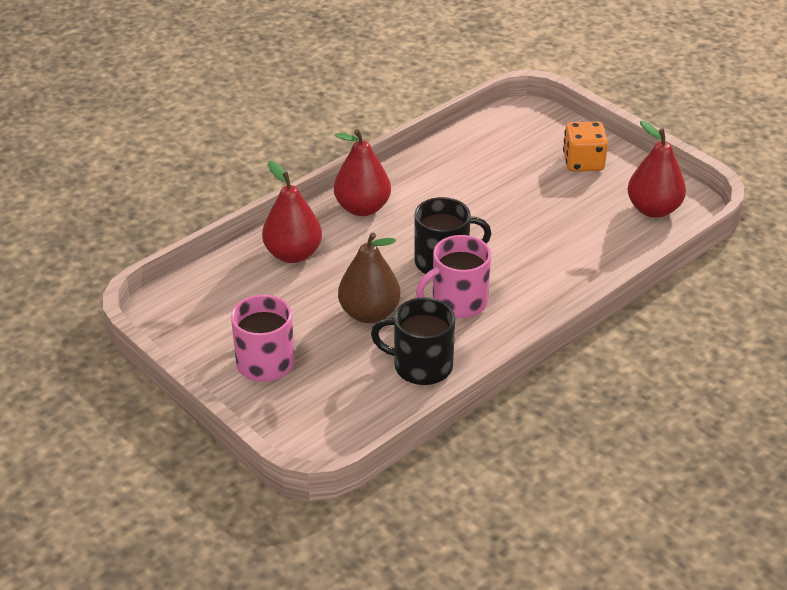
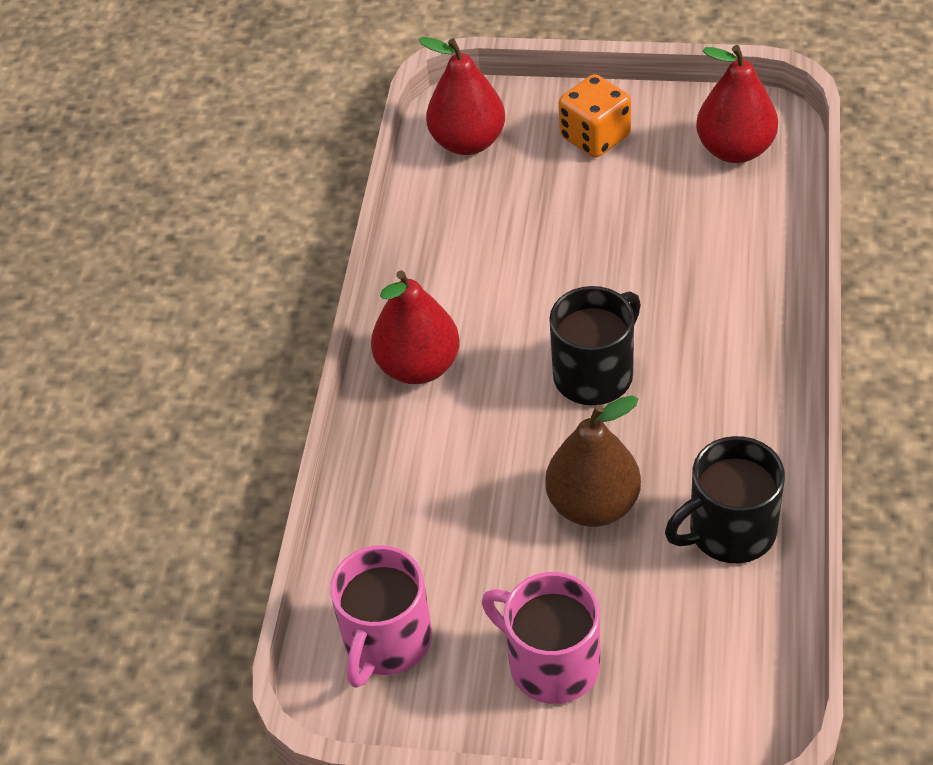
camera: 35 degrees left, 10 degrees up
(293, 254) = (410, 489): red pear -> red pear (468, 142)
(457, 302) = (672, 416): pink mug -> pink mug (386, 641)

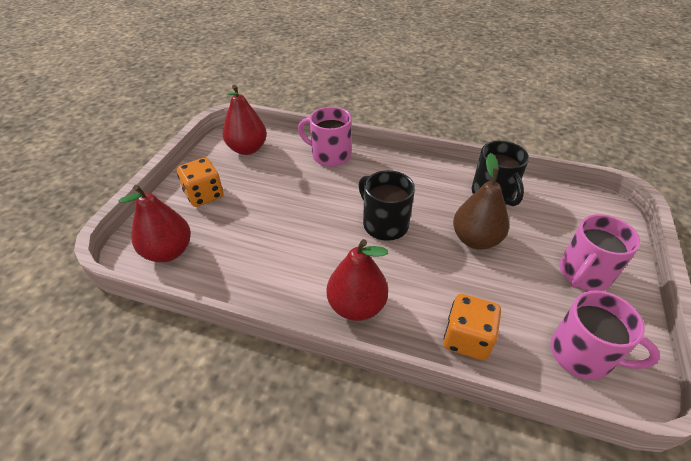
camera: 85 degrees left, 5 degrees down
(388, 499) = (467, 339): none -> orange dice
(760, 266) = (330, 155): none -> pink mug

